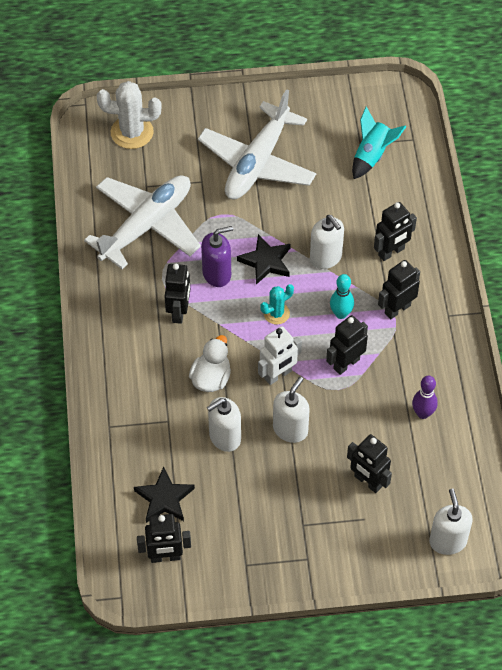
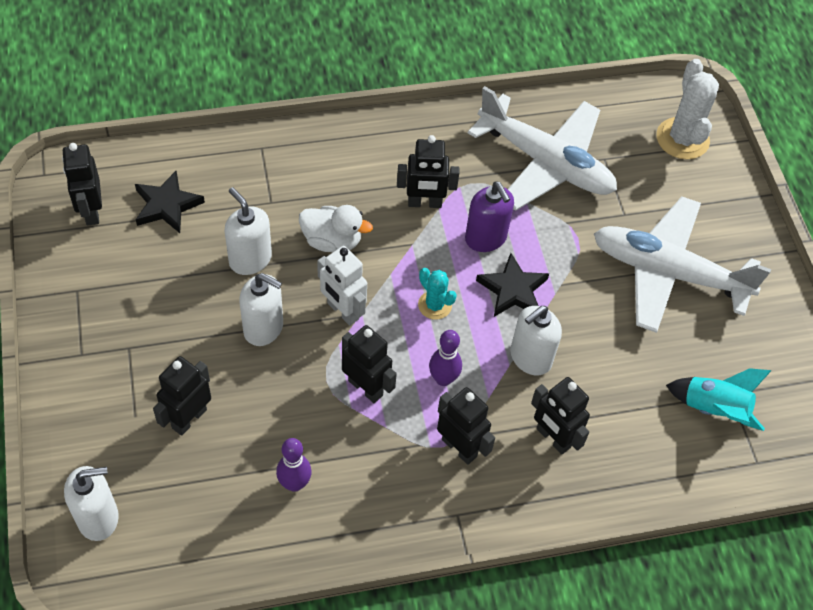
camera: 80 degrees right, 0 degrees up
(341, 314) = (443, 379): turquoise bowling pin -> purple bowling pin

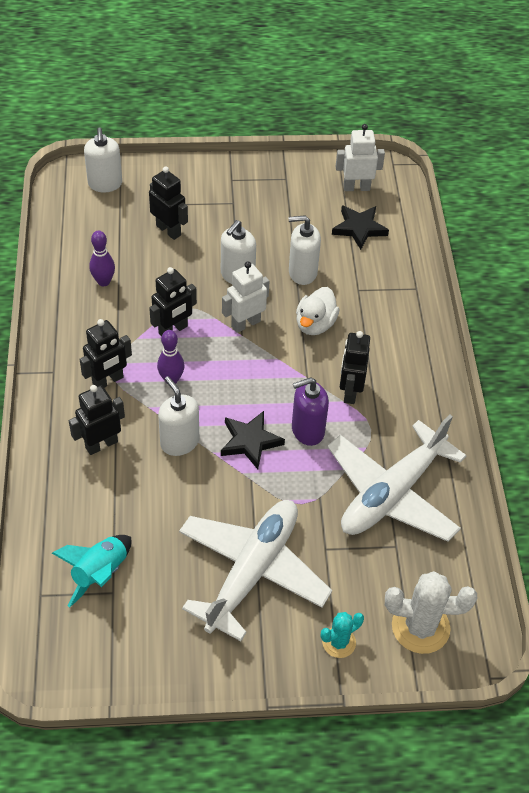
camera: 100 degrees right, 5 degrees down
(91, 211) = (356, 187): black robot -> white robot
(250, 259) = (302, 272): white soap dispenser -> white soap dispenser turned 150 degrees counterclockwise
(434, 305) = (242, 384): turquoise cactus -> turquoise cactus (339, 642)

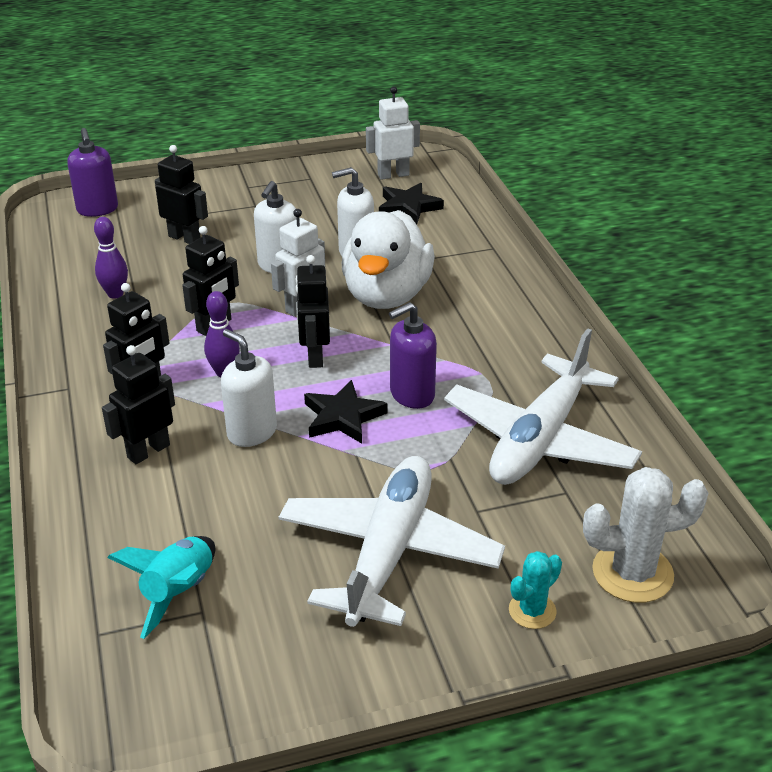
camera: 10 degrees left, 15 degrees down
(105, 184) = (97, 209): white soap dispenser -> purple soap dispenser
(315, 324) = (386, 295): white duck -> white duck, size x1.79
(350, 391) = (451, 350): black robot -> black robot (314, 356)

